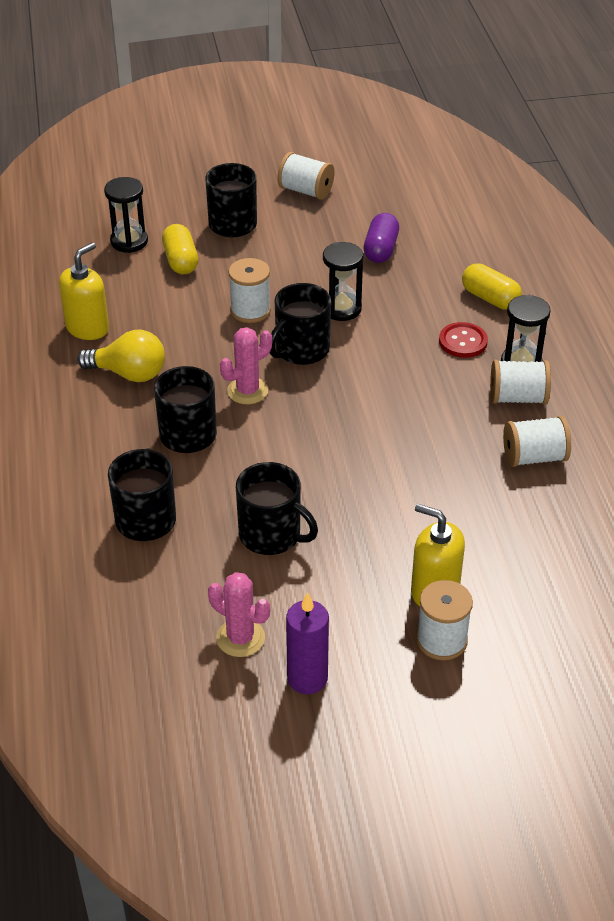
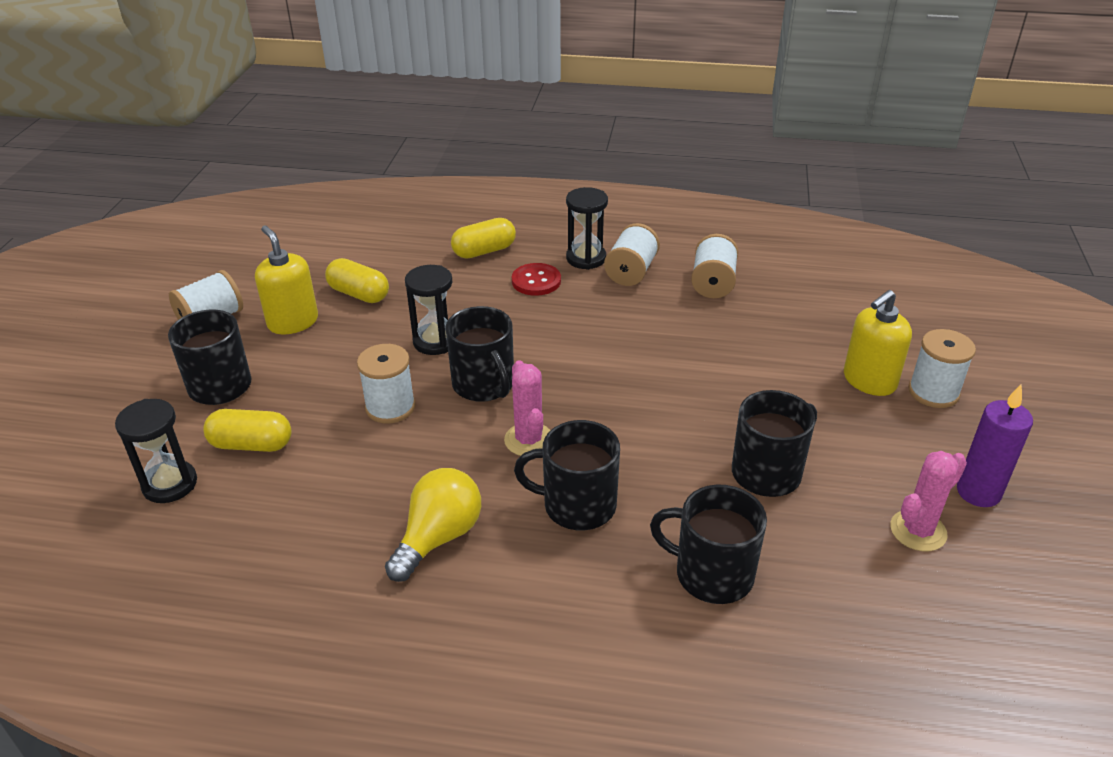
camera: 70 degrees left, 5 degrees down
(87, 328) = (319, 562): yellow soap dispenser -> yellow soap dispenser (293, 322)
(381, 249) = (359, 294): purple capsule -> yellow capsule

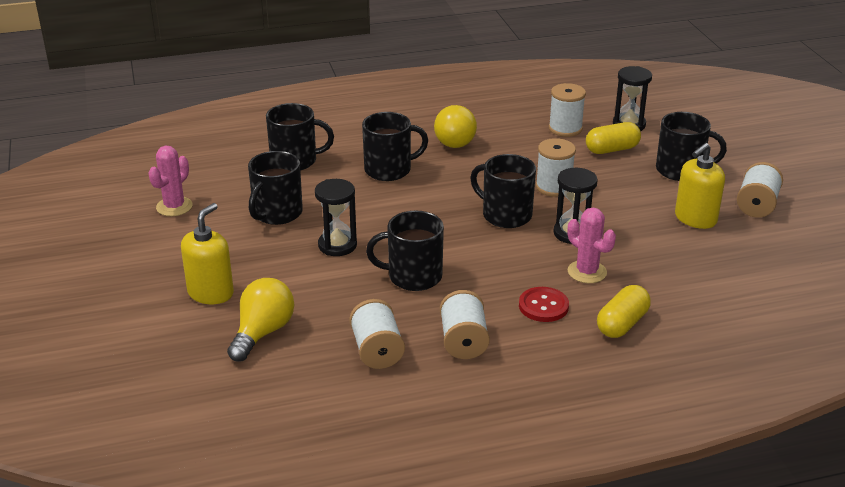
camera: 155 degrees right, 5 degrees down
(293, 322) = (695, 219): yellow soap dispenser -> yellow soap dispenser turned 105 degrees clockwise
(359, 294) = (677, 253): yellow capsule -> none
(529, 440) = (445, 192): pink cactus -> pink cactus (587, 272)
(586, 258) = (518, 344): black hourglass -> black hourglass (337, 245)
(639, 340) = (413, 276): none -> black mug
(817, 325) = (263, 332): none -> yellow light bulb
(933, 392) = (156, 297): white spool -> white spool (565, 128)
(978, 492) = (131, 236): purple candle -> none

